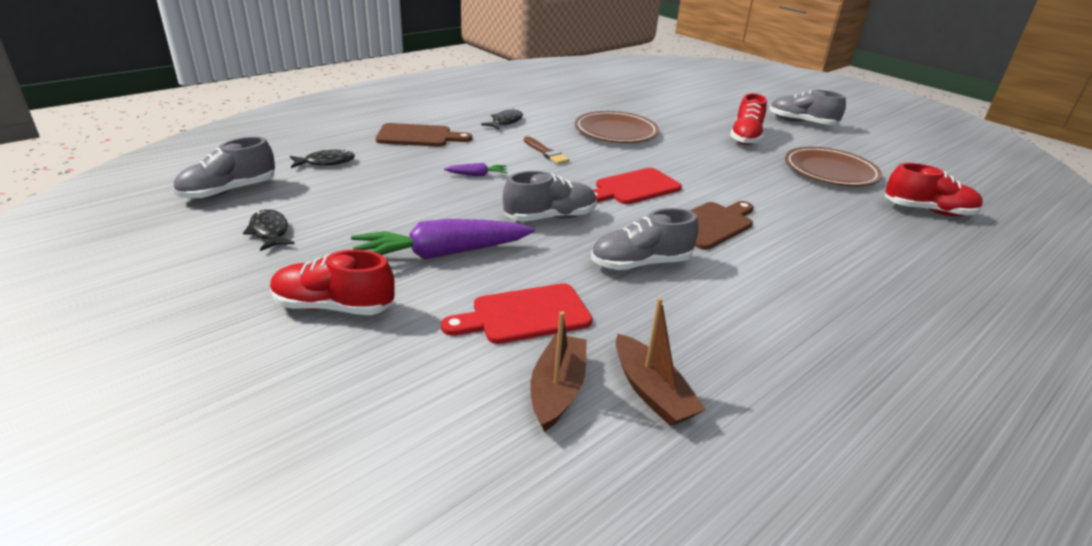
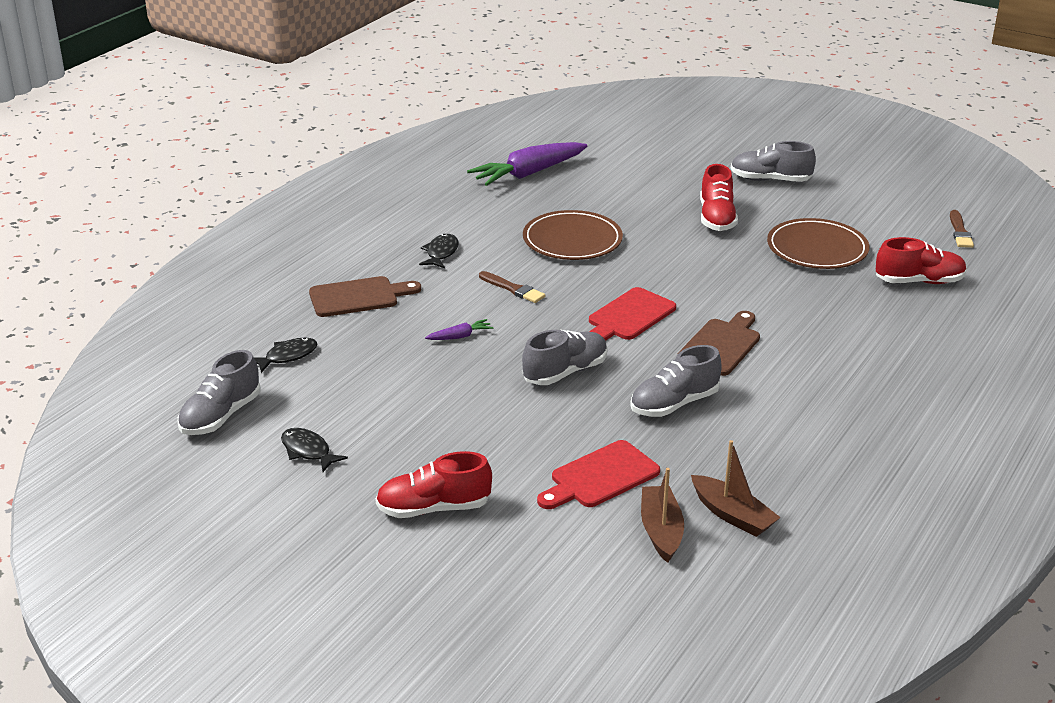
camera: 15 degrees left, 0 degrees up
(442, 254) = (489, 436): purple carrot -> purple carrot (528, 174)
(973, 182) = (960, 232): none -> brown brush

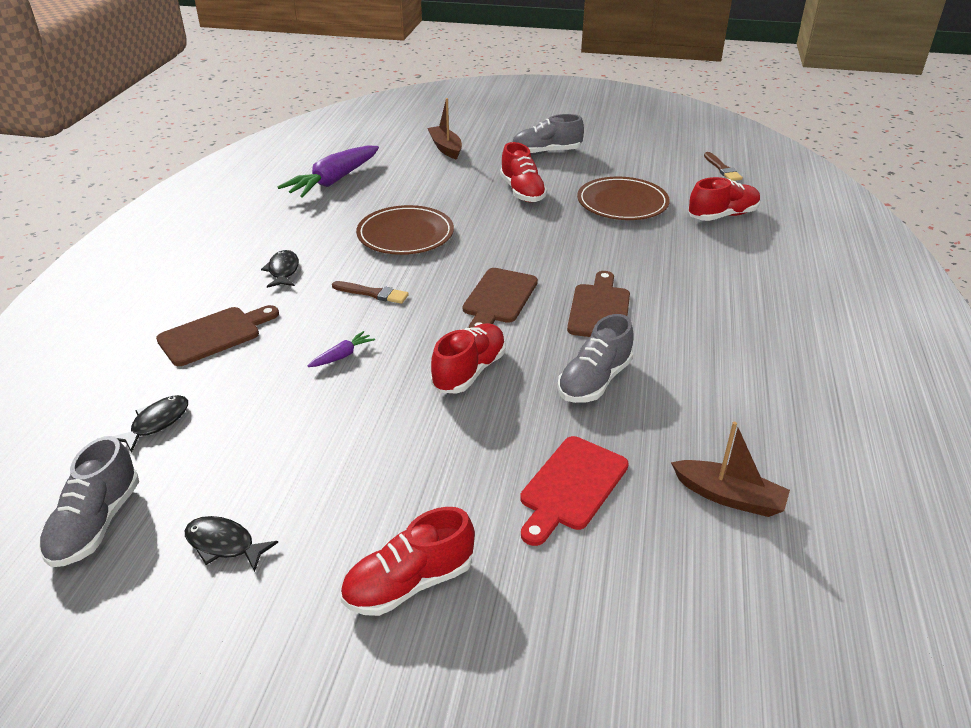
camera: 20 degrees left, 5 degrees up
(565, 372) = (469, 371): grey shoe -> red shoe
(628, 317) = (498, 299): red cutting board -> brown cutting board
(661, 531) = (671, 538): brown boat -> brown boat (445, 148)

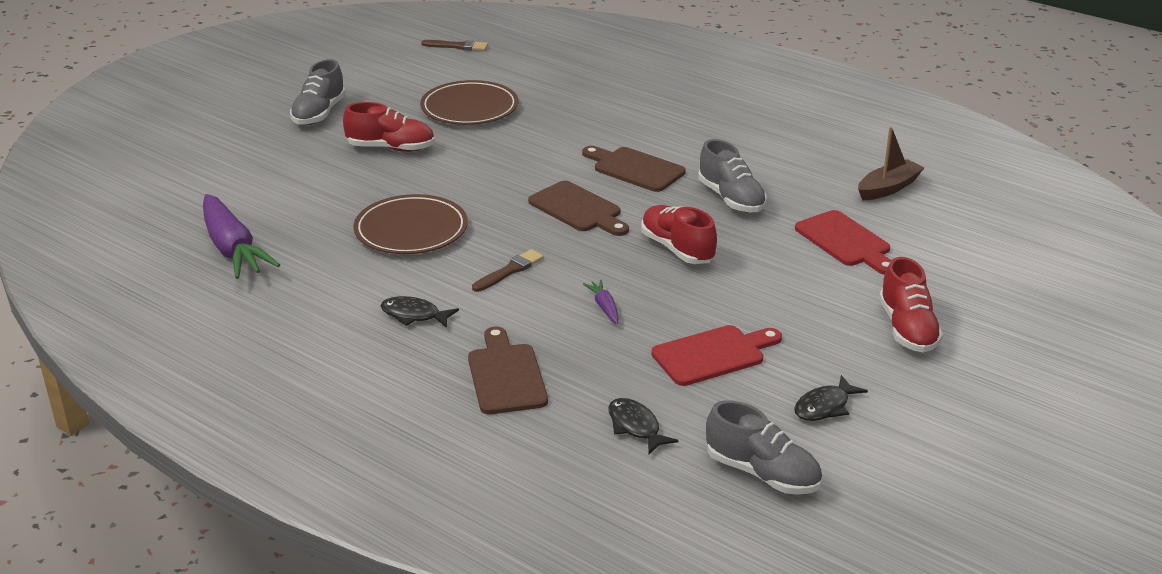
camera: 65 degrees left, 5 degrees down
(291, 441) = (713, 355): none -> red cutting board
(445, 148) = (235, 164): brown boat -> none
(722, 216) = (540, 74): red shoe -> none

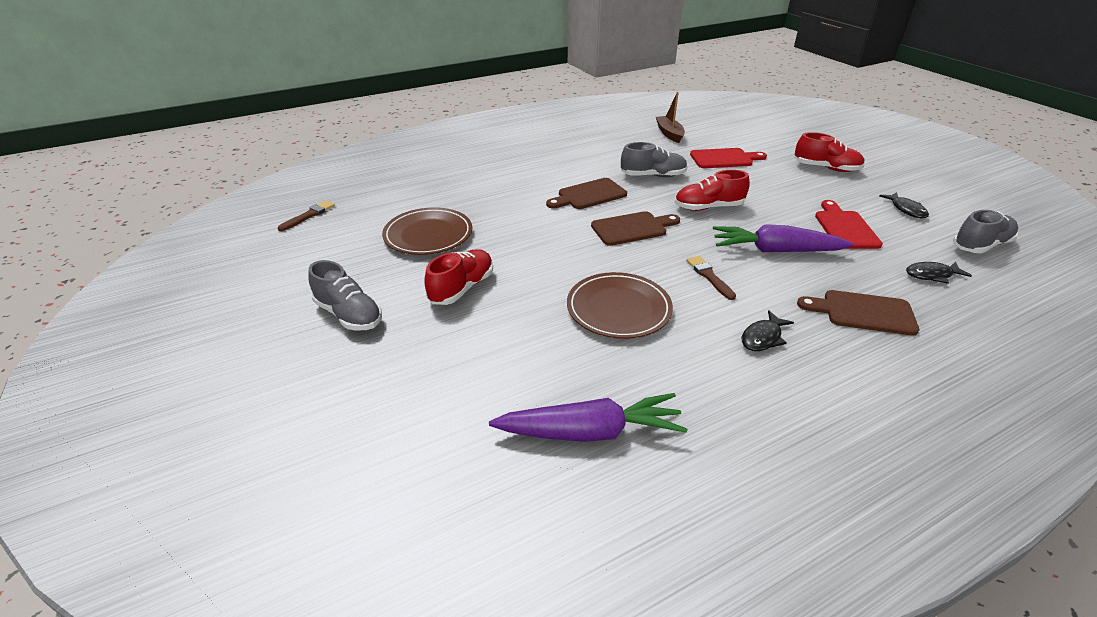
camera: 65 degrees left, 5 degrees up
(604, 307) = (775, 250): purple carrot -> purple carrot, size x2.31

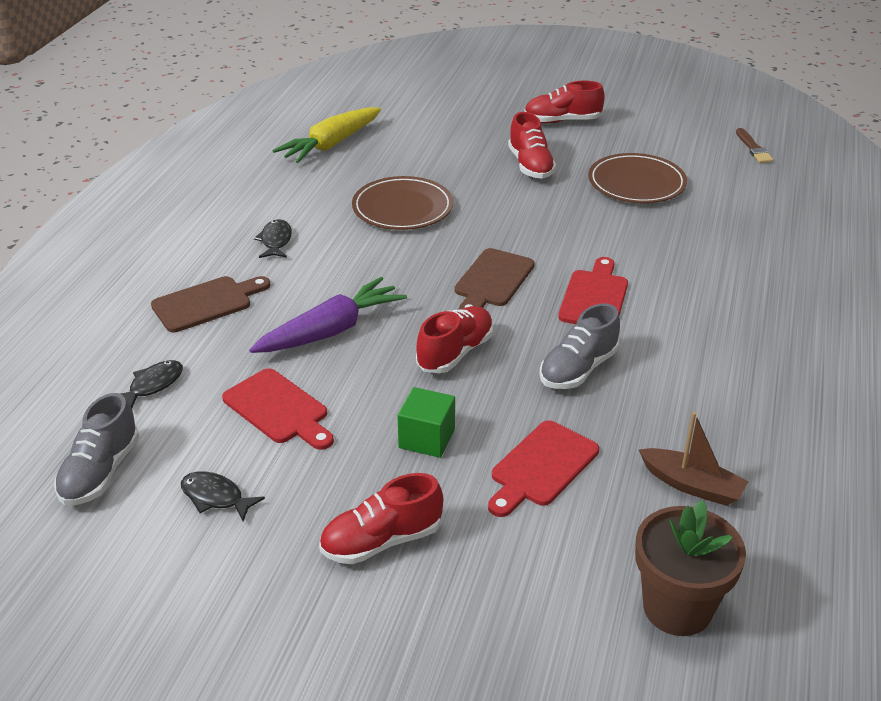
camera: 135 degrees right, 0 degrees up
(349, 315) = (562, 121): grey shoe -> red shoe
(589, 195) = (594, 297): brown cutting board -> red cutting board
(590, 432) = (331, 145): purple carrot -> yellow carrot
(709, 276) = (365, 269): brown brush -> none
(725, 119) = (677, 608): none -> brown flower pot
(768, 186) = (426, 438): none -> green cube

